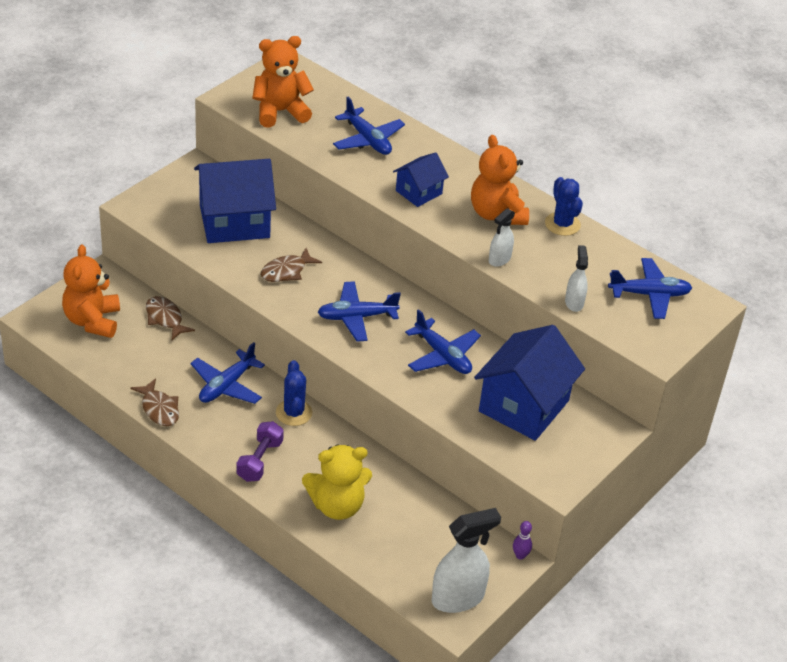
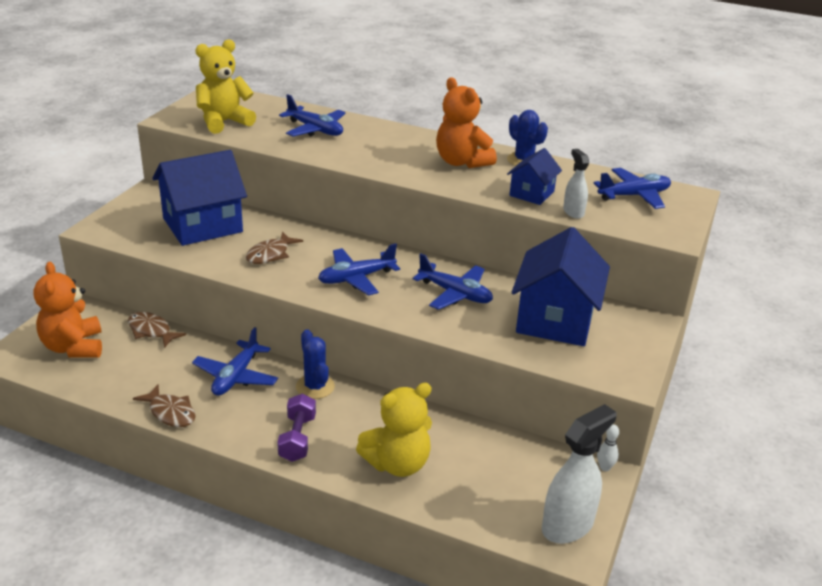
camera: 15 degrees left, 10 degrees down
(280, 112) = (224, 122): orange teddy bear -> yellow teddy bear
(418, 192) = (382, 157): blue house -> blue house (531, 193)
(499, 259) = (485, 192): white spray bottle -> none
(520, 555) = (605, 467): purple bowling pin -> white bowling pin

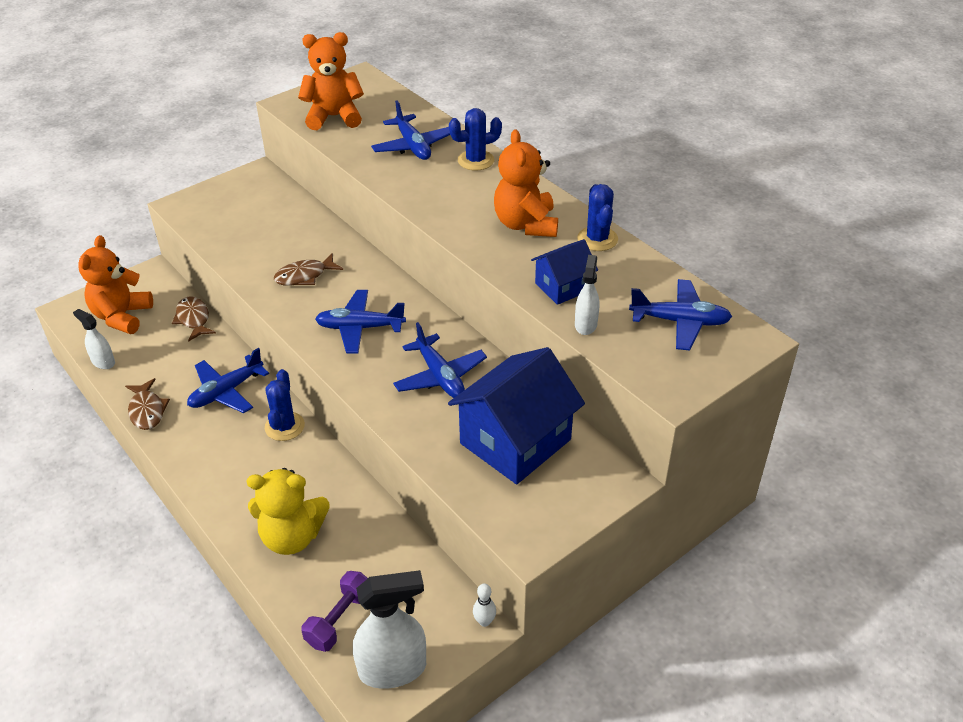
camera: 30 degrees right, 10 degrees up
(87, 388) = (103, 362): none -> white spray bottle
(202, 225) = (272, 224): blue house -> none
(224, 122) = (334, 117): yellow teddy bear -> orange teddy bear
(297, 438) = (228, 476): purple dumbbell -> purple dumbbell (340, 620)
(377, 130) = (476, 160): none -> blue cactus

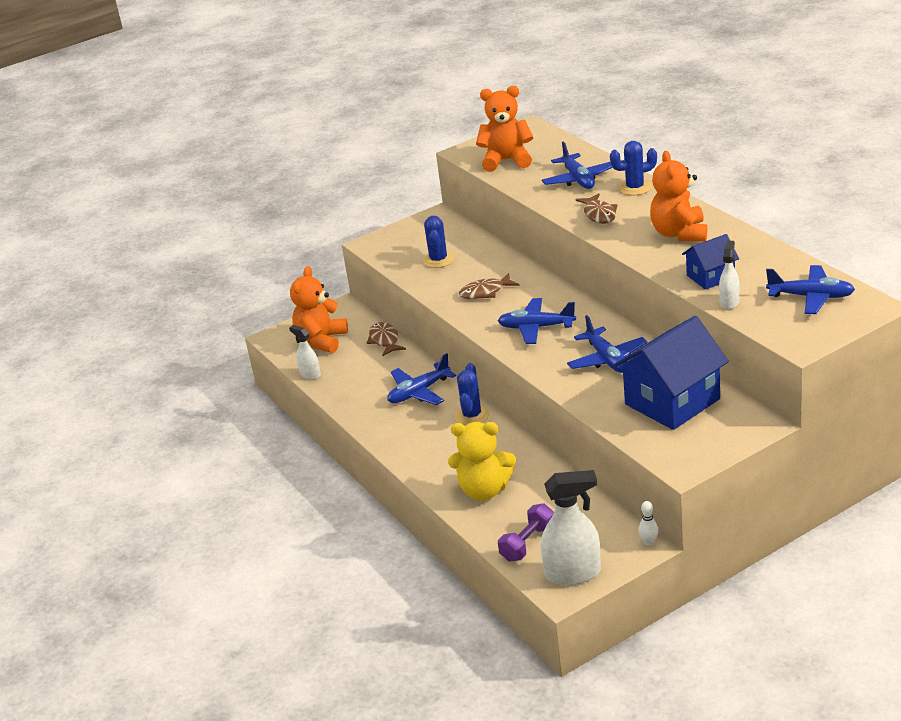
camera: 10 degrees right, 10 degrees down
(147, 410) = (352, 408): brown fish -> brown fish (599, 214)
(597, 239) = (742, 241): blue cactus -> blue cactus (438, 260)

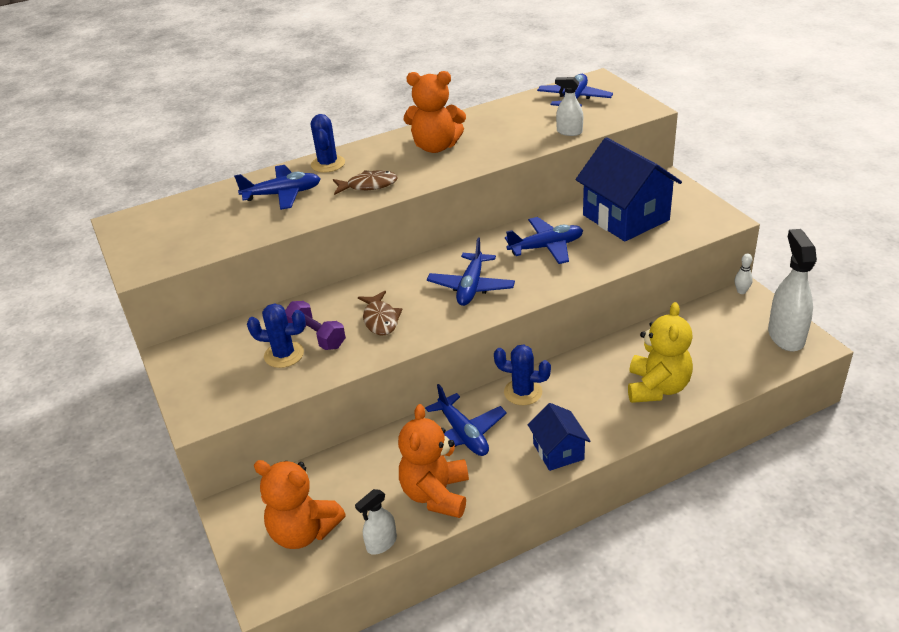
camera: 85 degrees left, 5 degrees up
(385, 340) = (336, 464): brown fish -> none
(506, 160) = (194, 238): orange teddy bear -> orange teddy bear (436, 494)
(528, 543) = (743, 361): purple dumbbell -> purple dumbbell (316, 336)
(710, 277) = (522, 137): blue house -> blue house (558, 451)

